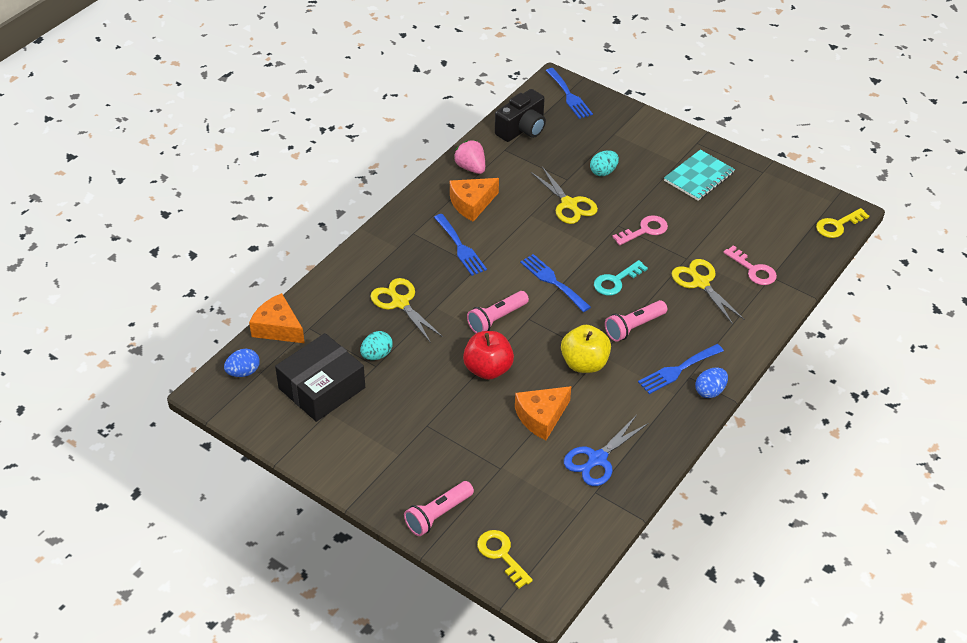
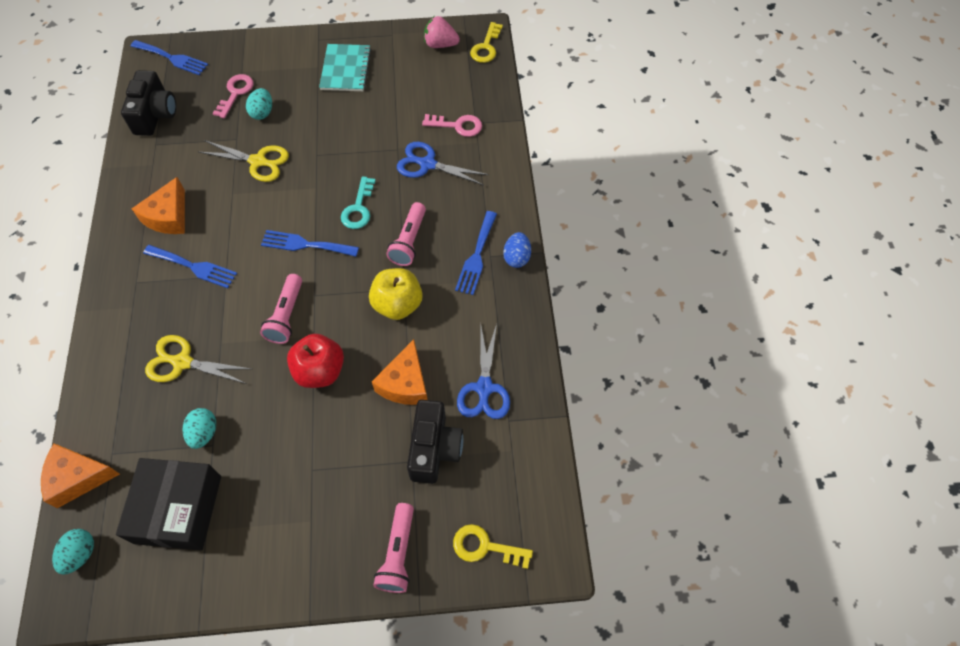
camera: 40 degrees left, 15 degrees up
(243, 372) = (80, 554): blue egg -> turquoise egg
(471, 168) = (138, 181): pink strawberry -> pink strawberry (440, 44)
(523, 471) = (434, 448): none -> black camera
(645, 230) = (343, 145): pink key -> pink key (235, 93)
(701, 283) = (427, 164): yellow scissors -> blue scissors

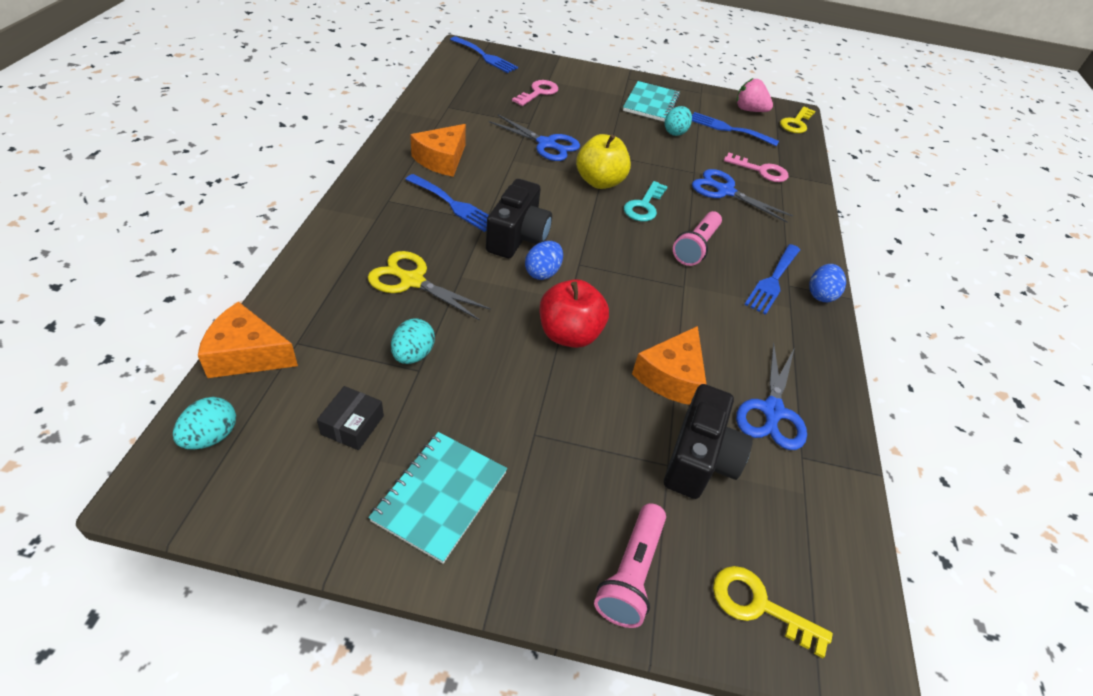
camera: 10 degrees right, 15 degrees down
(155, 115) = (456, 87): black camera -> black camera (518, 237)
(178, 509) = (352, 425): black box -> black box, size x0.46
(257, 542) = (440, 496): none -> turquoise notebook
(258, 161) = (546, 144): yellow scissors -> blue scissors
(262, 112) = (561, 112): turquoise egg -> turquoise egg (675, 132)
(286, 315) = (542, 273): pink flashlight -> blue egg
(305, 244) = (579, 219): blue fork -> blue fork (728, 129)
(397, 304) = (674, 298): yellow apple -> yellow apple (599, 182)

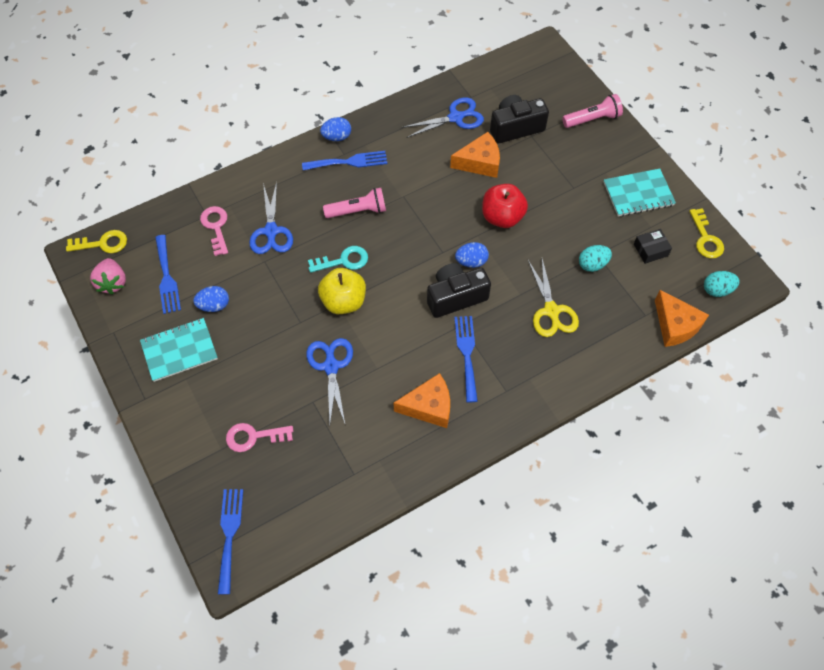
camera: 125 degrees left, 15 degrees up
(675, 132) = (214, 305): turquoise egg -> blue egg
(759, 606) = (559, 80): yellow key -> yellow key (705, 238)

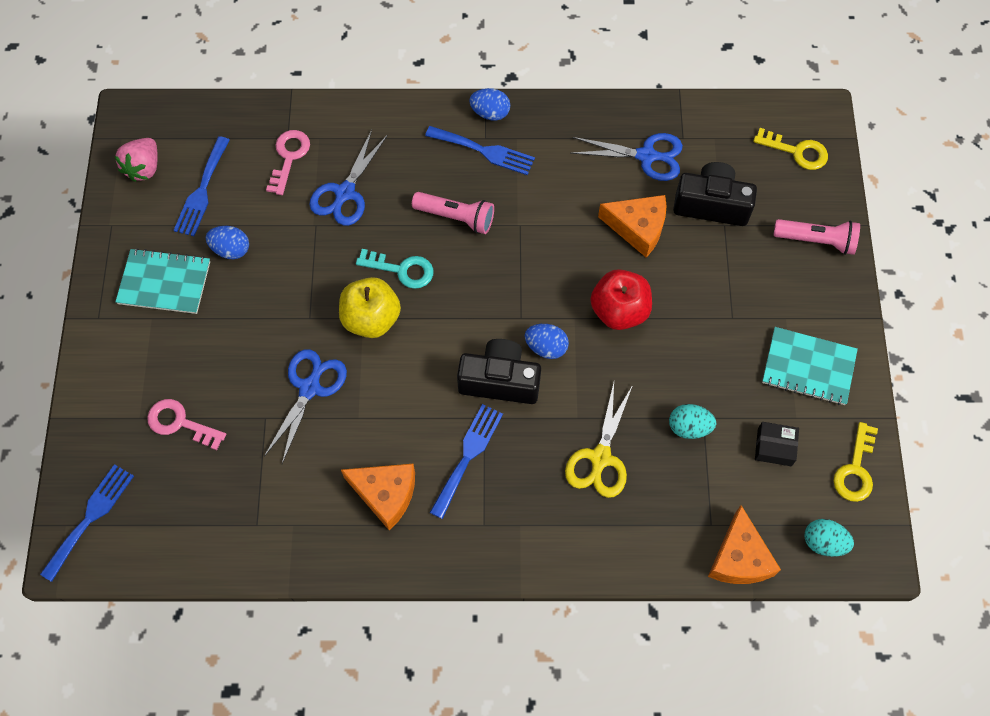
camera: 30 degrees right, 5 degrees up
(102, 243) = (160, 116): yellow key -> yellow key (797, 151)

